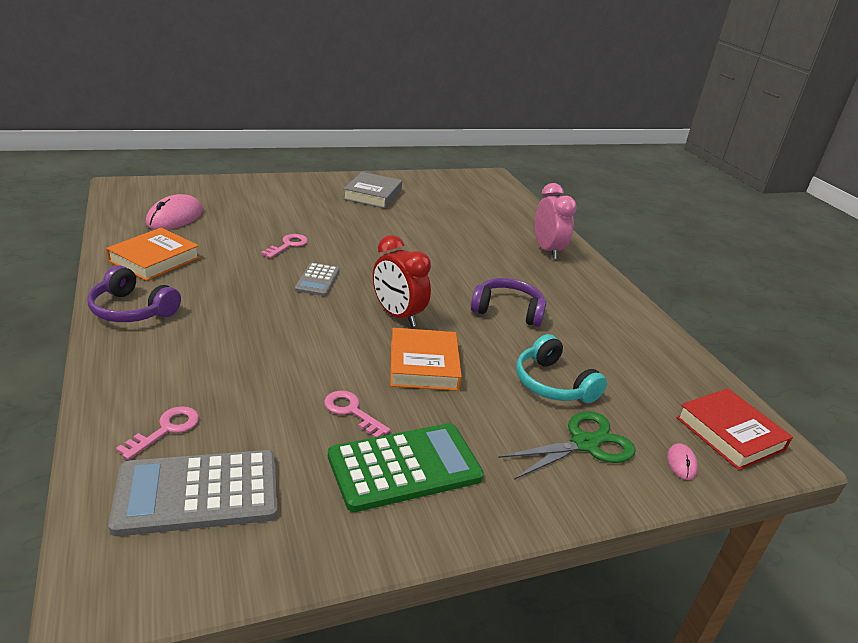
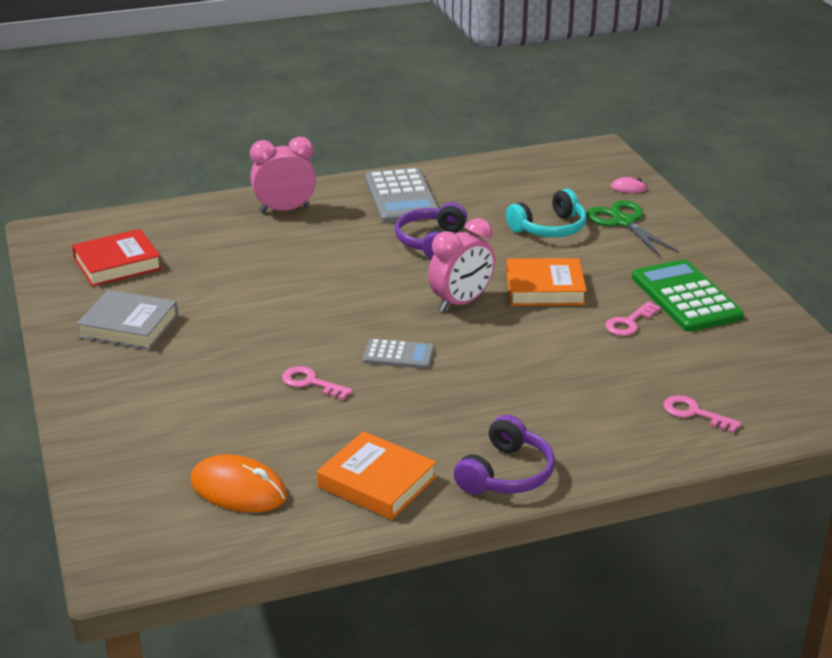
camera: 85 degrees left, 0 degrees up
(175, 217) = (238, 489): pink mouse -> orange mouse
(197, 493) = (758, 386): grey calculator -> grey calculator (401, 197)
(398, 315) = (461, 302): red clock -> pink clock
(730, 433) = (585, 164): red book -> red book (117, 263)

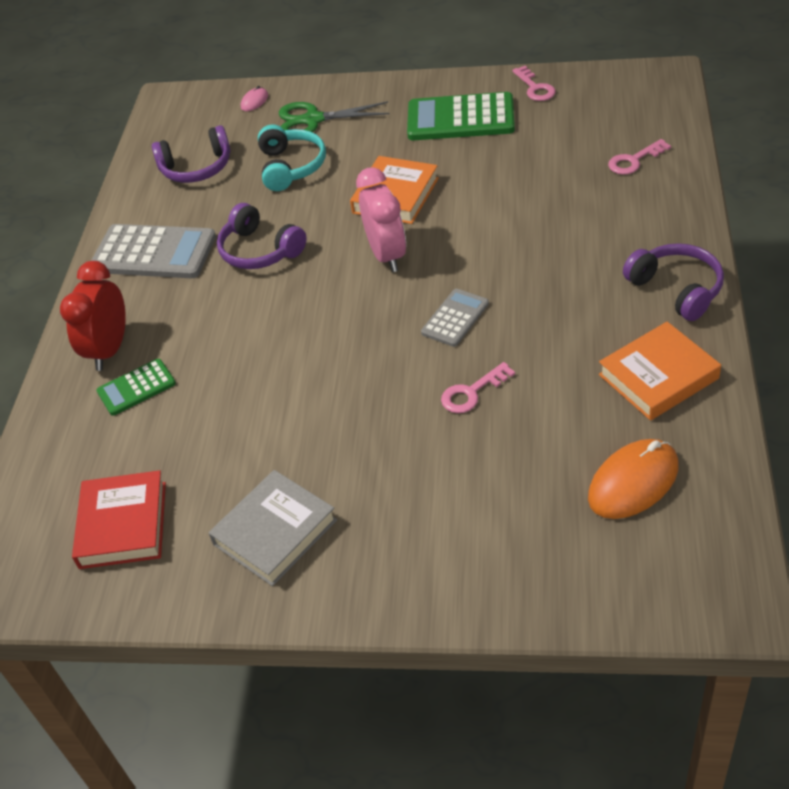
camera: 60 degrees left, 15 degrees up
(250, 231) = (136, 388): none -> green calculator
(285, 210) = (109, 350): pink clock -> red clock
(518, 186) = (197, 168): none -> purple headphones
(629, 323) = (482, 160): pink key -> pink key (535, 88)

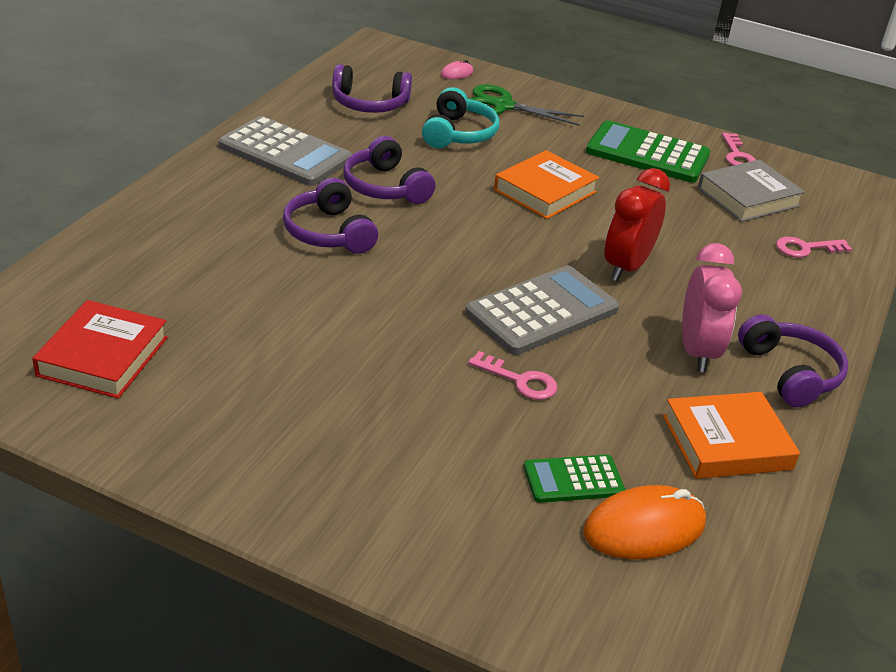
camera: 10 degrees right, 10 degrees down
(109, 350) = (191, 212): red clock -> red clock (626, 267)
(136, 388) = (195, 251): green calculator -> green calculator (573, 480)
(238, 319) = (328, 233): none -> purple headphones
(275, 532) = (243, 422): grey book -> grey book (748, 197)
(387, 255) = (506, 235): pink clock -> pink clock (697, 352)
(455, 318) = (542, 311): grey calculator -> grey calculator, size x1.81
(472, 392) = (520, 380): pink key -> pink key turned 135 degrees counterclockwise

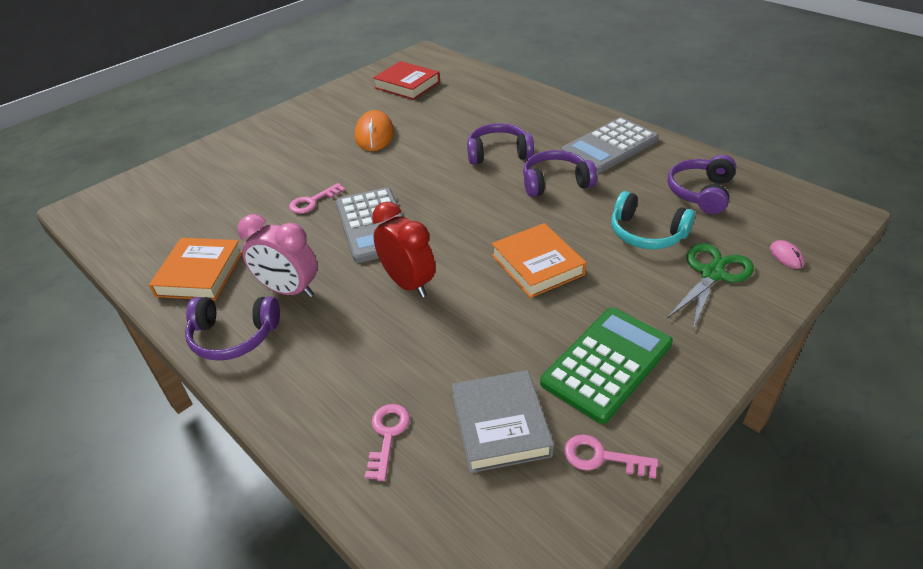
camera: 115 degrees right, 5 degrees up
(573, 480) = (224, 203): green calculator -> none
(644, 528) = (173, 219): orange mouse -> orange mouse (374, 134)

